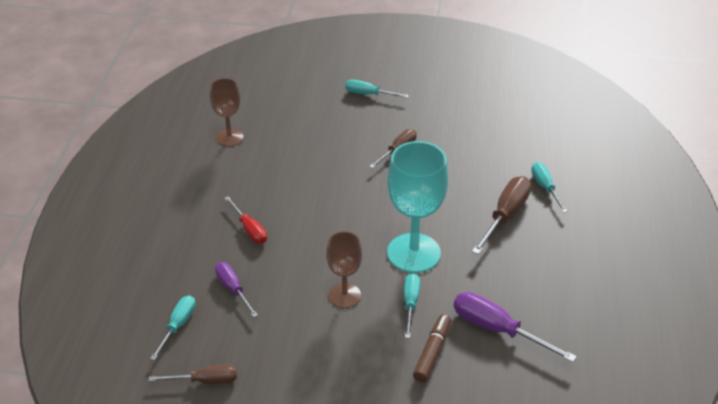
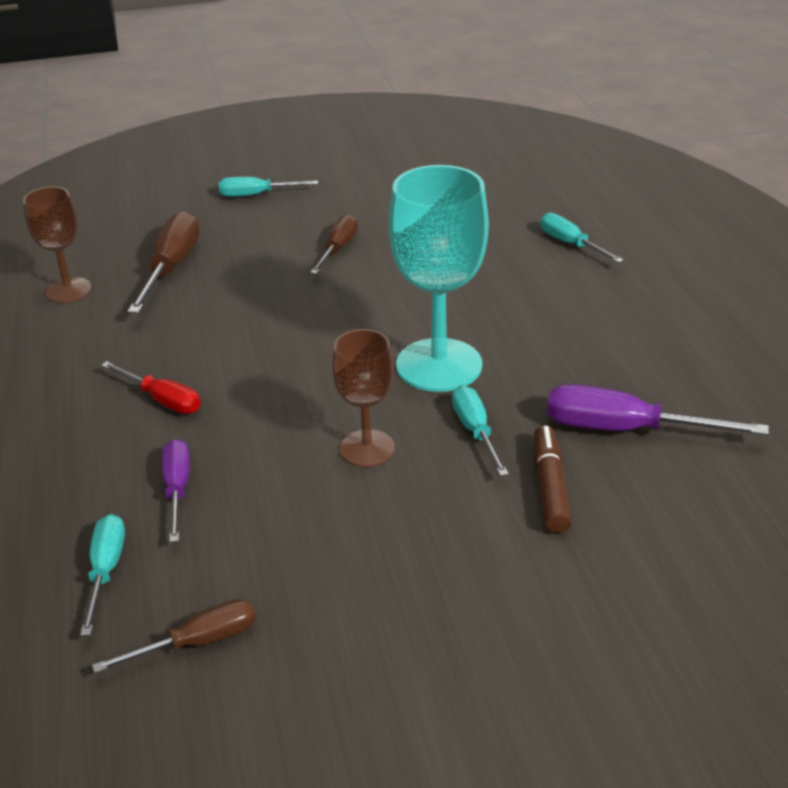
camera: 20 degrees left, 5 degrees down
(233, 289) = (177, 489): purple screwdriver -> purple screwdriver turned 45 degrees clockwise
(505, 215) = (539, 288): brown screwdriver -> brown screwdriver (171, 268)

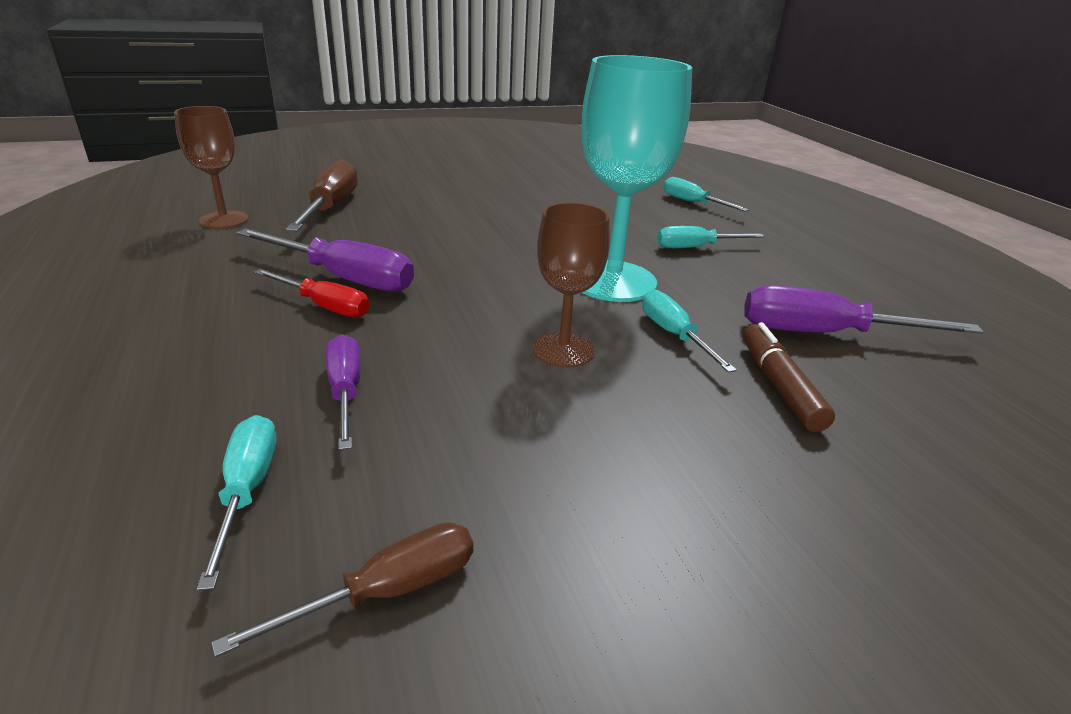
camera: 10 degrees left, 5 degrees down
(181, 365) = (344, 278): none -> purple screwdriver
(257, 195) = (407, 166): turquoise screwdriver -> turquoise screwdriver (696, 247)
(338, 249) = (488, 200): brown screwdriver -> none

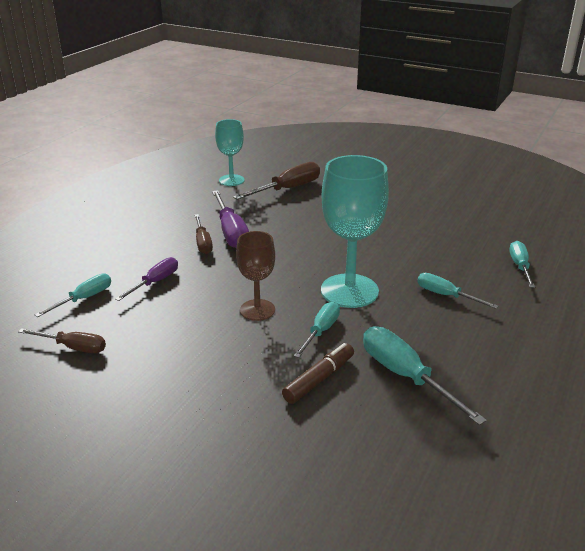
camera: 50 degrees right, 0 degrees up
(224, 220) = (231, 180): brown goblet -> turquoise goblet
(324, 306) = (203, 243): red screwdriver -> brown screwdriver
(825, 334) = (405, 376): purple screwdriver -> turquoise screwdriver

